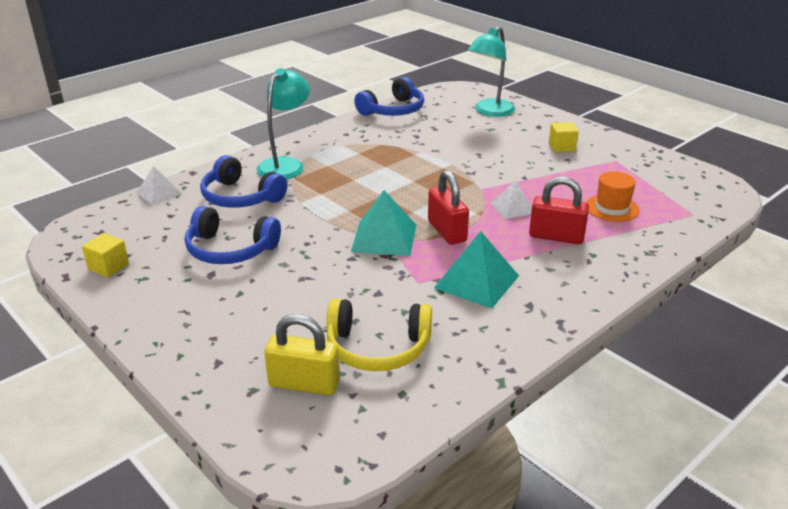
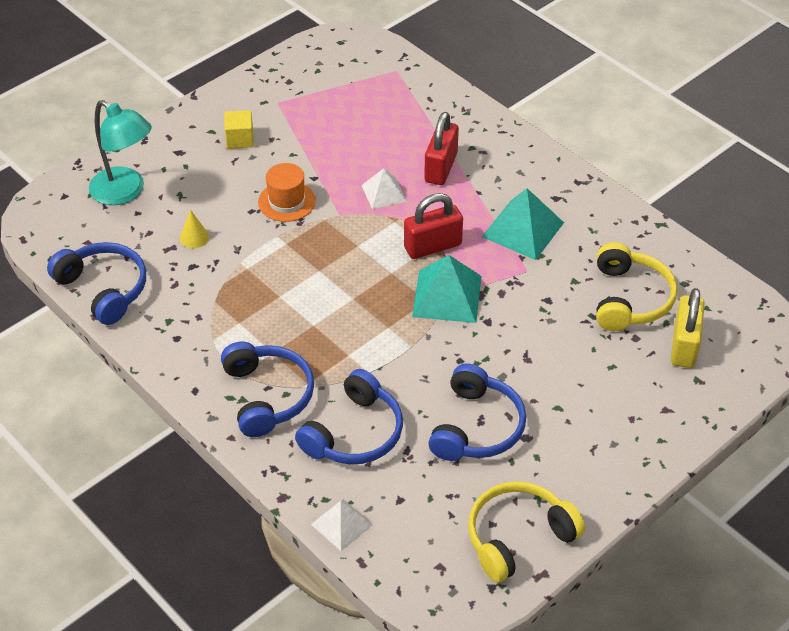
camera: 90 degrees left, 15 degrees up
(108, 266) = (518, 537): yellow cube -> yellow headphones
(286, 165) = (268, 396): turquoise lamp -> blue headphones
(446, 135) = (194, 237): none -> yellow cone
(612, 208) = (384, 122): orange hat -> orange hat (286, 201)

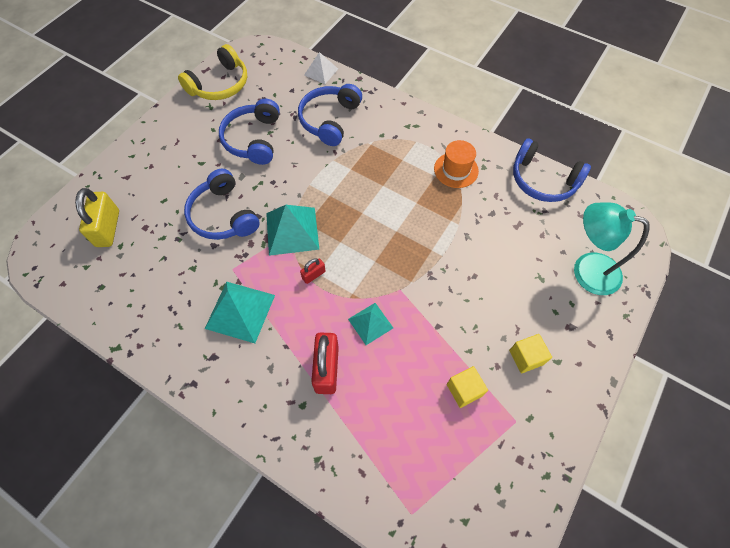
camera: 165 degrees right, 15 degrees up
(194, 237) = (505, 238): yellow cone -> none
(268, 396) = (392, 131): blue headphones -> blue headphones (223, 215)
(286, 201) = (450, 293): orange hat -> orange hat (456, 170)
(313, 129) = (464, 390): none -> yellow cube
(384, 193) = (370, 323): white pyramid -> turquoise pyramid
(432, 246) = (313, 275): red padlock -> red padlock, size x0.51
(630, 299) = (147, 261): yellow headphones -> none

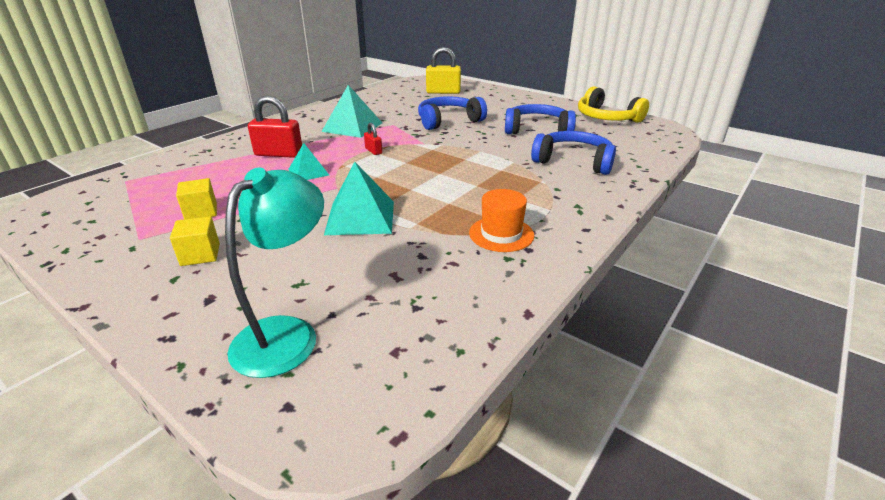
camera: 95 degrees right, 30 degrees down
(292, 231) = (425, 144): turquoise pyramid -> turquoise pyramid (360, 217)
(321, 71) = (652, 159): white pyramid -> none
(542, 180) = (479, 315): blue headphones -> none

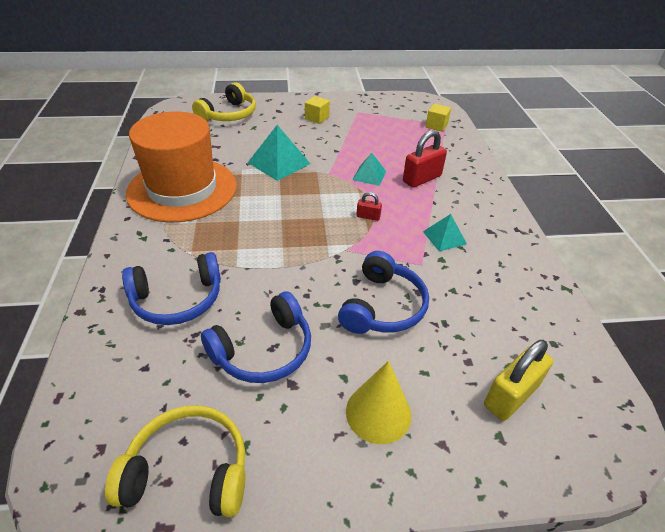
camera: 135 degrees right, 10 degrees up
(201, 212) = (363, 130): yellow cube -> yellow cube (436, 126)
(287, 334) = (229, 114): turquoise lamp -> yellow headphones
(352, 127) = (444, 237): turquoise pyramid -> turquoise pyramid, size x0.61
(501, 234) = (182, 189): orange hat -> orange hat, size x2.31
(505, 104) = (378, 412): none -> yellow cone

